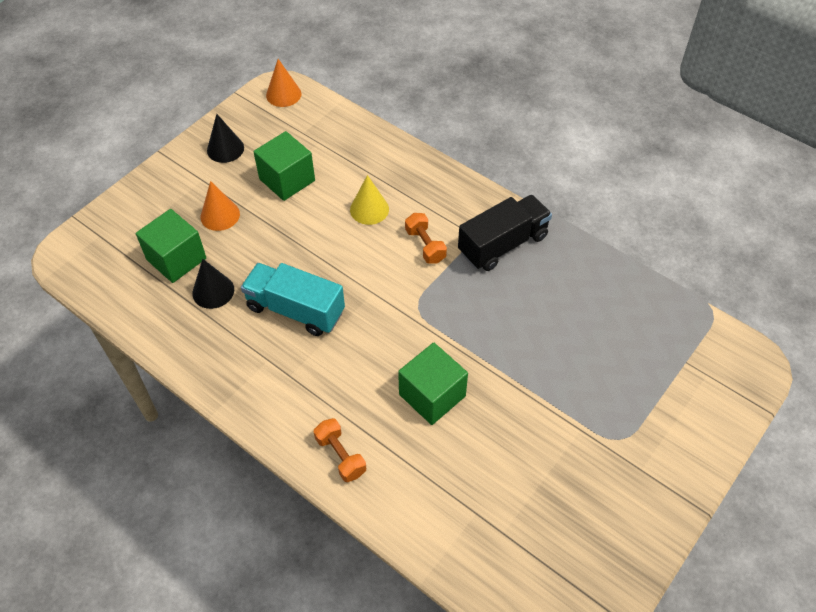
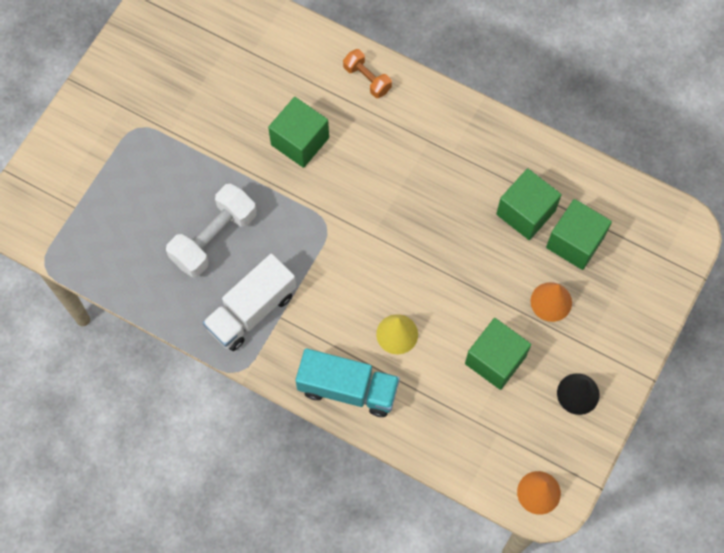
camera: 170 degrees right, 15 degrees up
(213, 291) = (525, 212): black cone -> green cube
(295, 310) = (441, 205): turquoise truck -> turquoise truck (348, 389)
(425, 245) = (330, 297): orange dumbbell -> none
(503, 244) = (251, 311): black truck -> white truck
(535, 311) = (214, 238): none -> white dumbbell

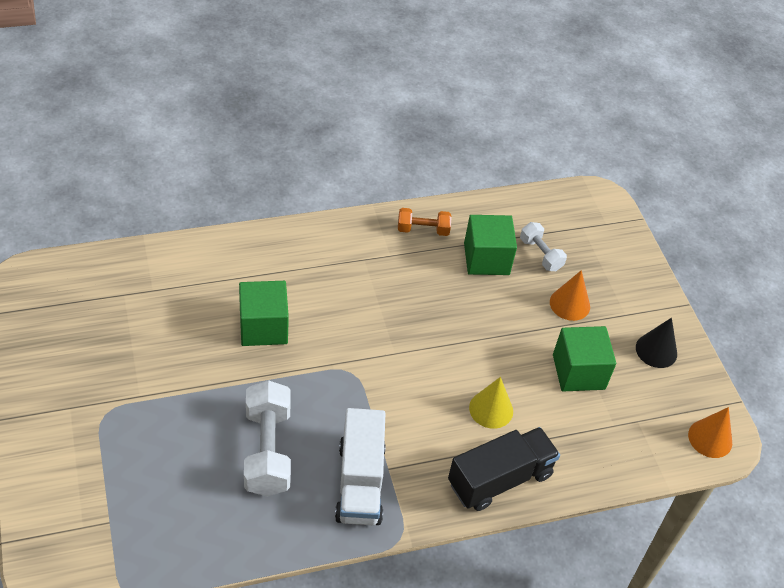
camera: 50 degrees left, 20 degrees down
(348, 389) = (500, 479): turquoise truck -> black truck
(367, 79) = (270, 248): orange dumbbell -> orange dumbbell (423, 230)
(575, 242) = (540, 254): green cube -> white dumbbell

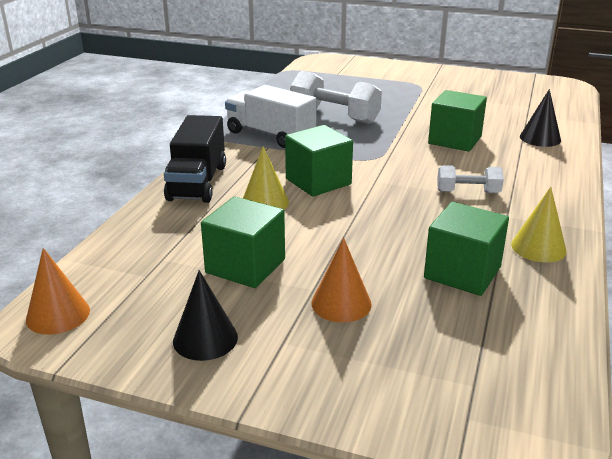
camera: 130 degrees right, 20 degrees down
(215, 267) = (540, 138): none -> black cone
(423, 230) = (538, 247): orange dumbbell -> yellow cone
(427, 391) = (318, 181): none -> green cube
(540, 254) = (442, 317): white dumbbell -> white dumbbell (468, 192)

